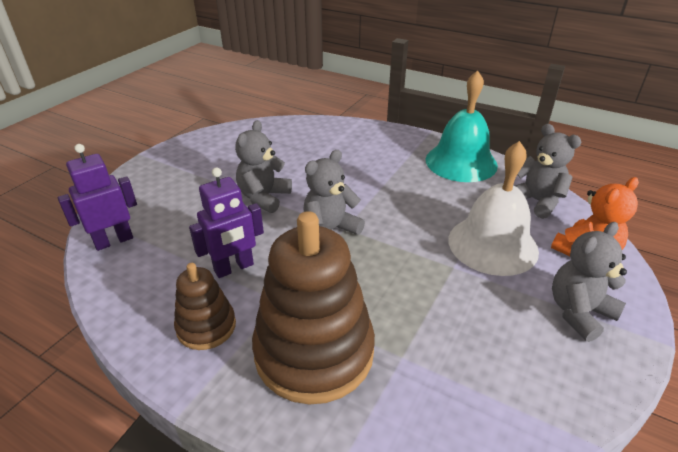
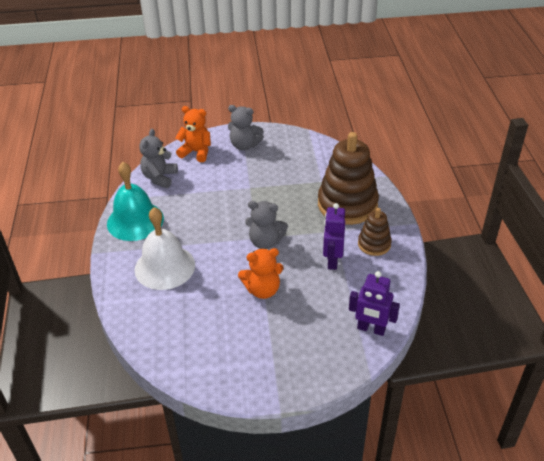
camera: 125 degrees left, 5 degrees up
(234, 268) = (332, 260): purple robot -> purple robot turned 105 degrees counterclockwise
(264, 197) = (262, 290): grey teddy bear -> orange teddy bear
(492, 244) = (218, 181): white bell -> white bell (165, 267)

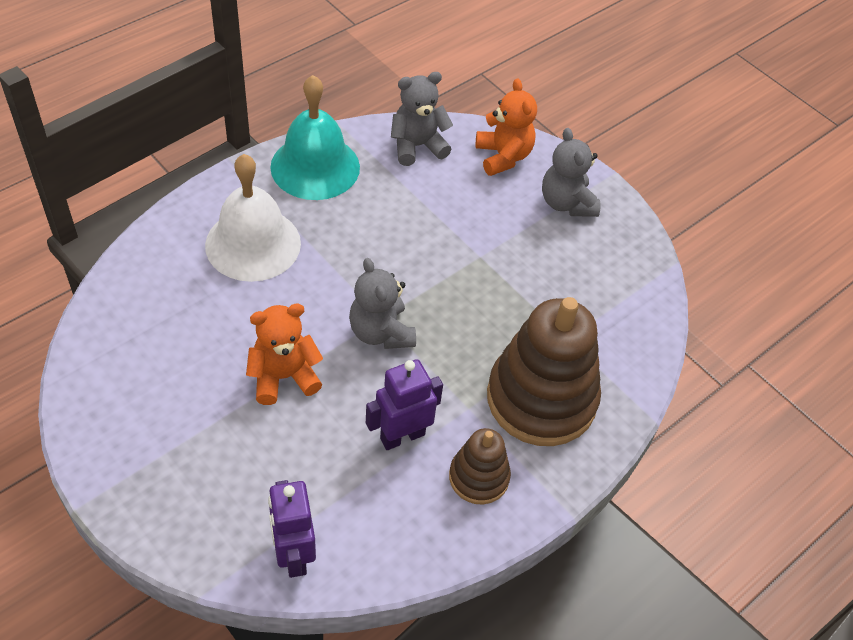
camera: 50 degrees right, 10 degrees up
(262, 290) = (284, 377): orange teddy bear -> orange teddy bear turned 120 degrees clockwise

